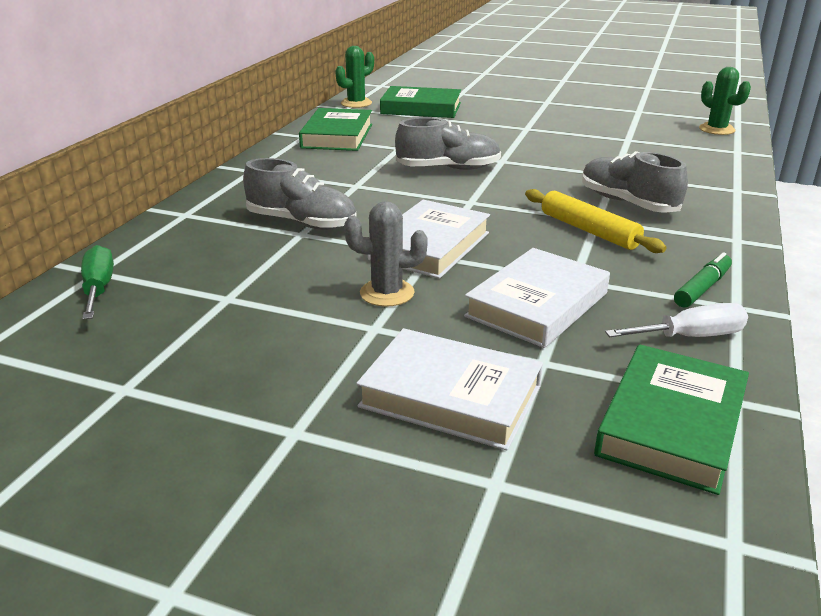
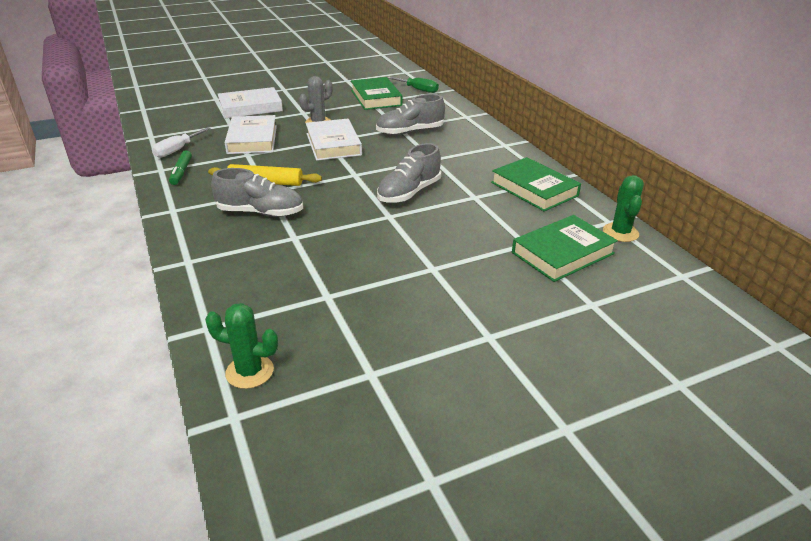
camera: 135 degrees right, 5 degrees up
(671, 424) = (171, 124): green book -> green book (376, 98)

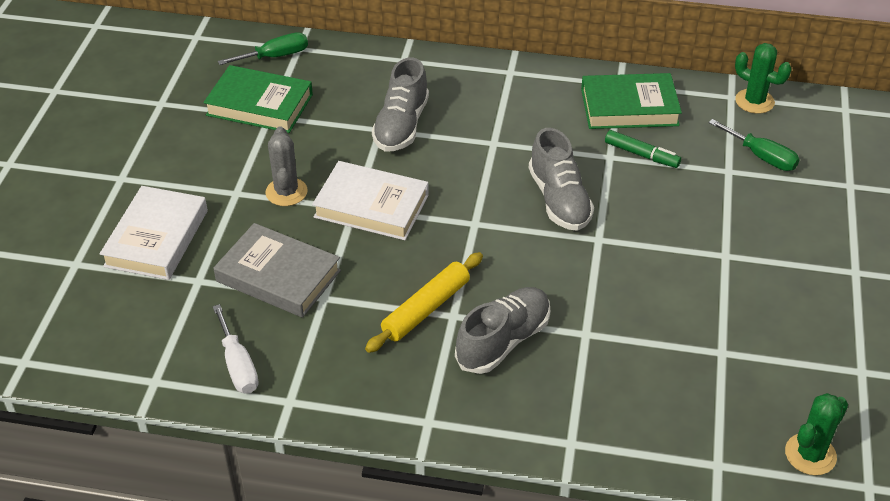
camera: 55 degrees left, 10 degrees up
(181, 172) = (319, 382): green marker -> green marker (641, 155)
(252, 139) = (278, 276): white book -> grey book
(562, 253) = (761, 157): green book -> green screwdriver

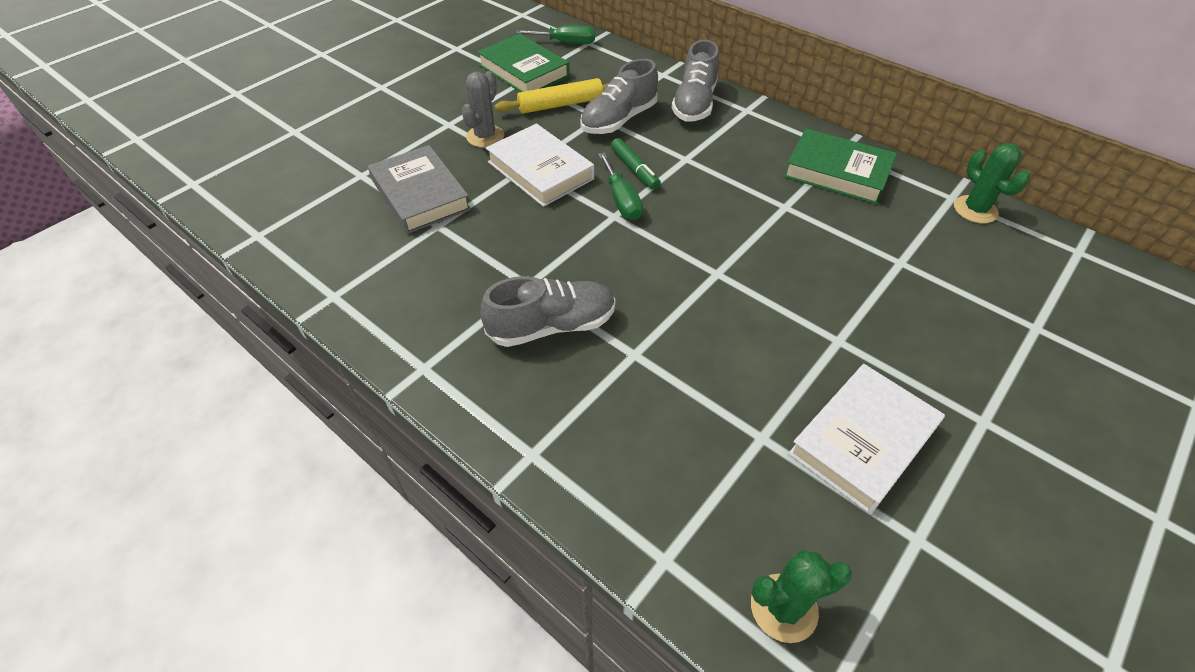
camera: 30 degrees right, 5 degrees up
(156, 238) = (363, 134): white book -> white book (862, 440)
(238, 365) = (325, 250): white screwdriver -> none
(426, 309) = (510, 269): yellow rolling pin -> yellow rolling pin (560, 104)
(559, 200) = (707, 225): grey shoe -> grey shoe (694, 104)
(641, 155) = (818, 216): green marker -> green marker (634, 169)
(761, 157) = (947, 262): green screwdriver -> green screwdriver (621, 200)

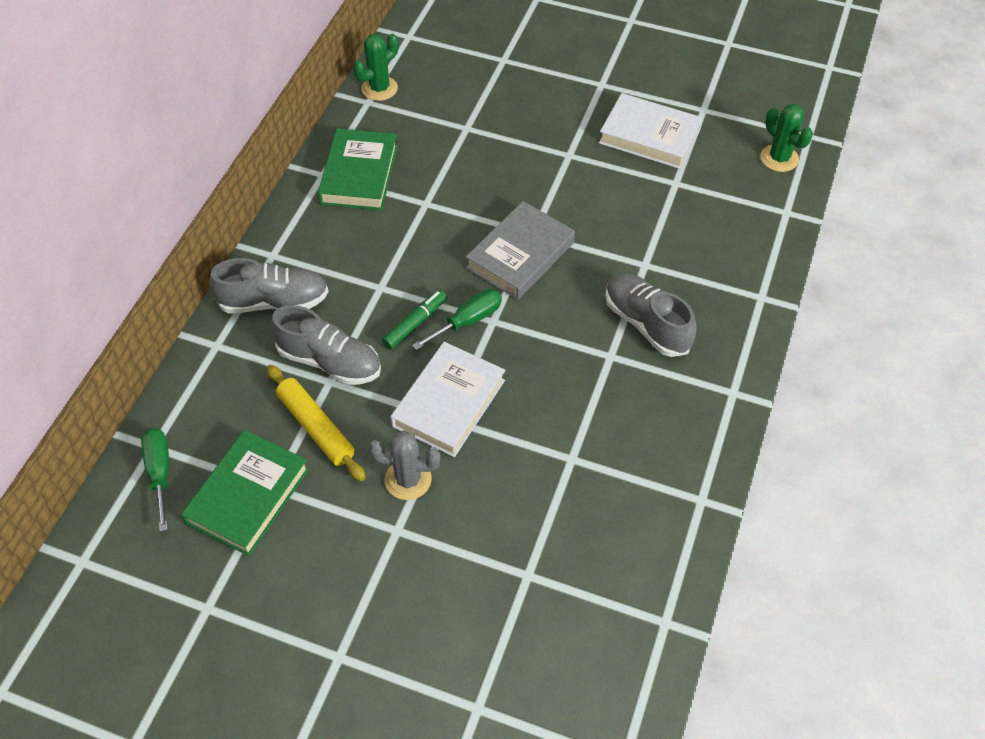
camera: 110 degrees left, 5 degrees up
(420, 195) = (534, 497): grey book -> grey book (520, 255)

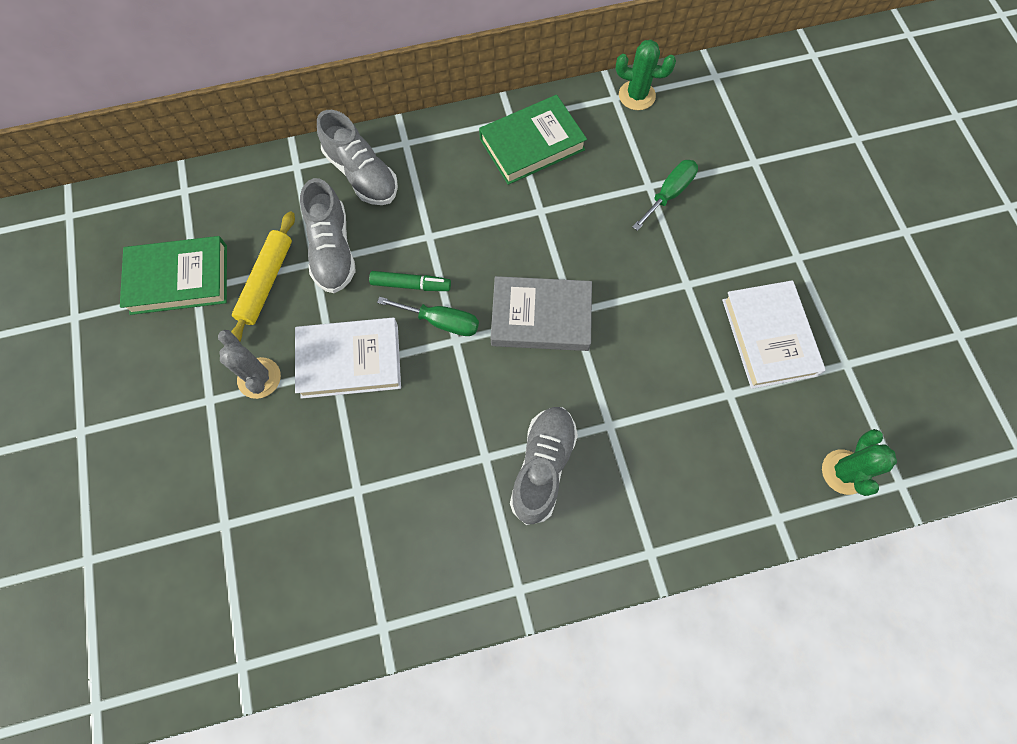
camera: 55 degrees right, 15 degrees up
(160, 472) = (165, 210): green screwdriver -> green screwdriver (669, 194)

